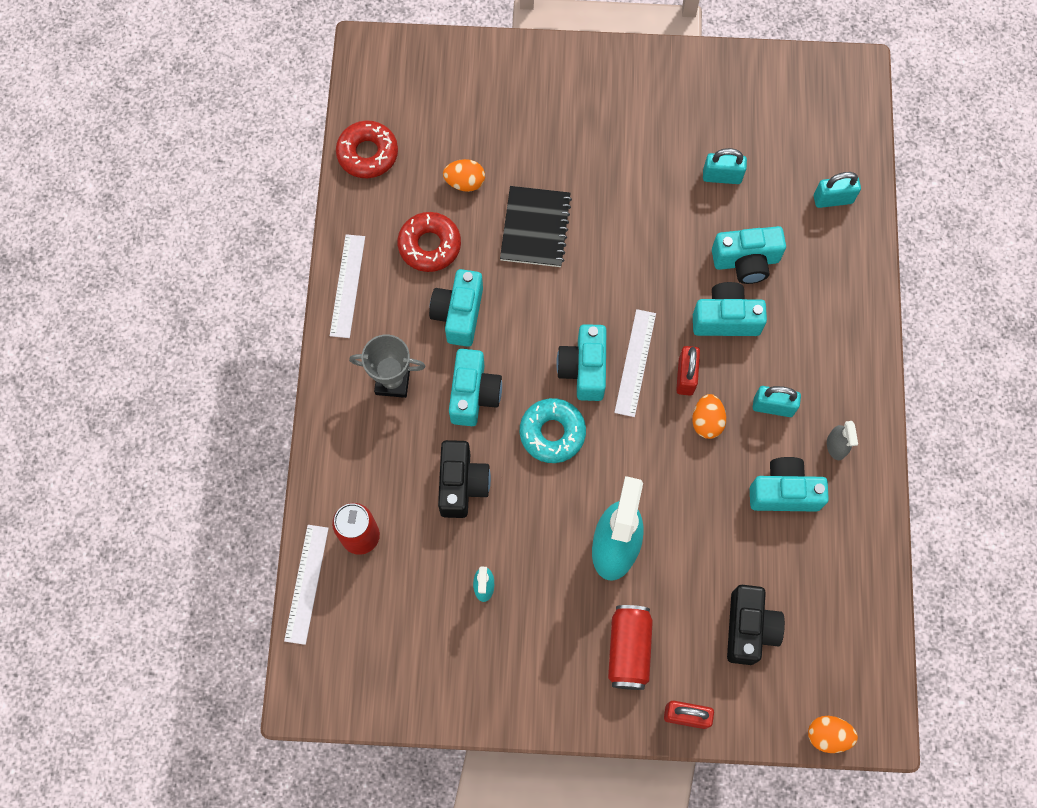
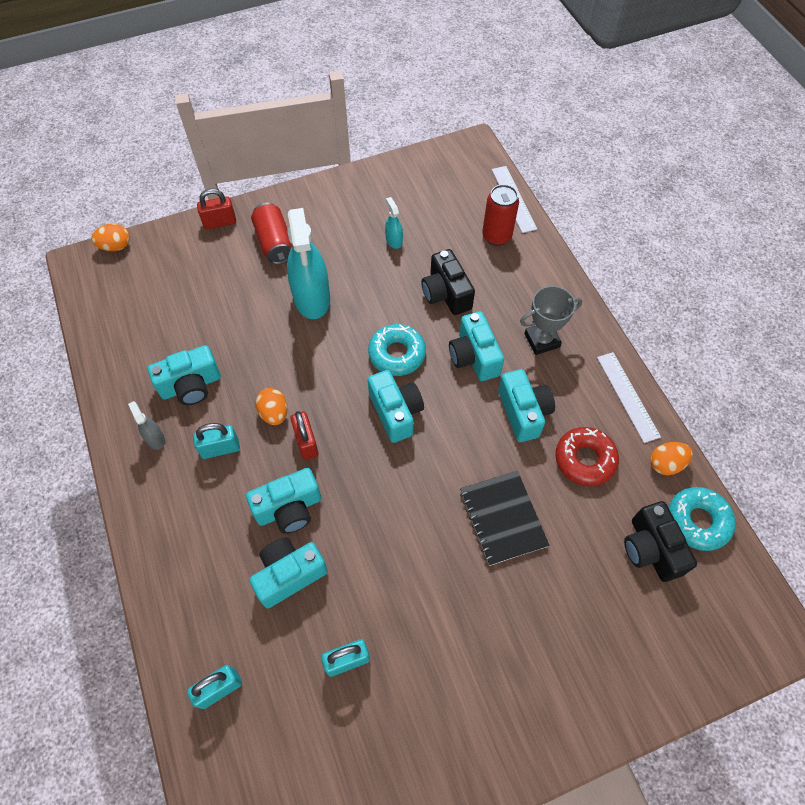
camera: 155 degrees right, 10 degrees down
(367, 154) = (697, 521): red donut -> turquoise donut
(465, 182) = (592, 534): orange egg -> orange egg (665, 464)
(635, 362) = (355, 435): white ruler -> none
(749, 628) = (191, 286): black camera -> black camera (650, 549)

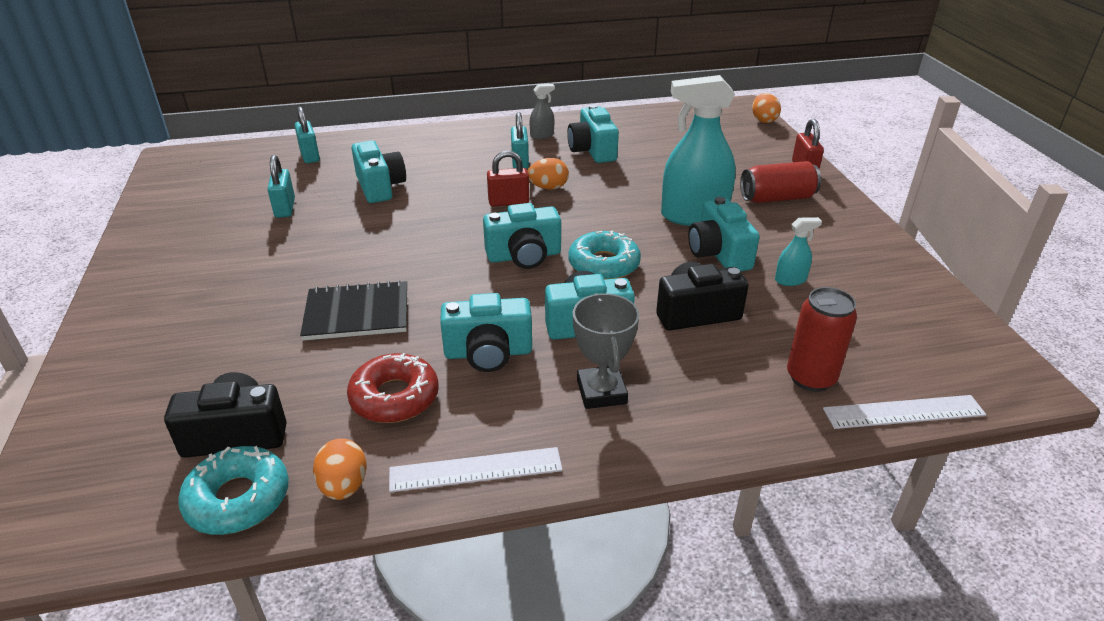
camera: 100 degrees right, 25 degrees down
(289, 508) = (442, 190): turquoise camera -> turquoise camera (718, 253)

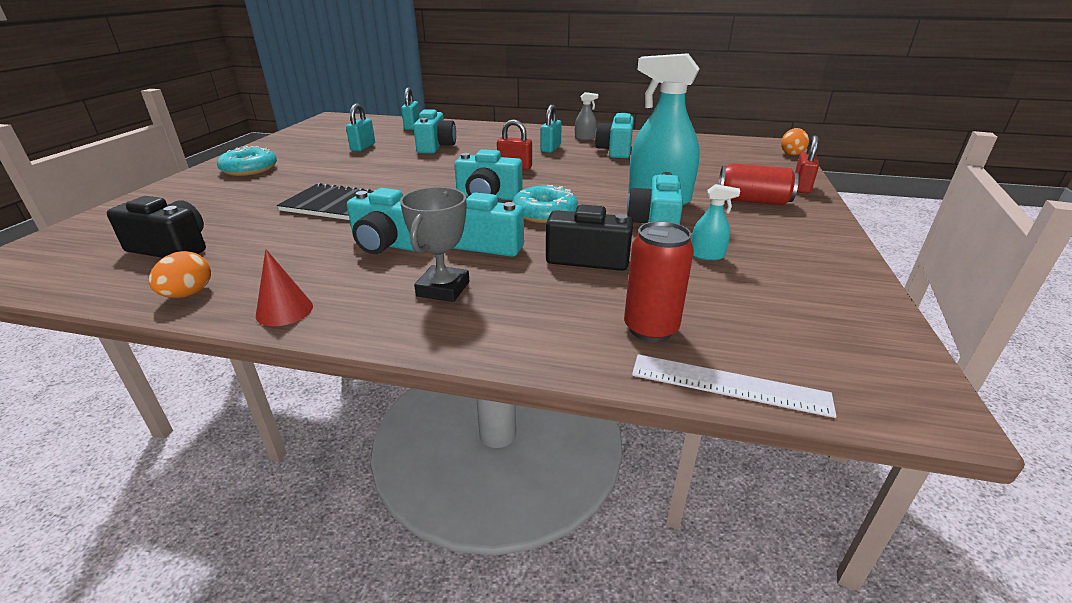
camera: 25 degrees right, 5 degrees down
(238, 499) = (120, 282): turquoise donut -> turquoise donut (249, 169)
(394, 397) = (291, 253): red donut -> none
(475, 469) = (284, 310): white ruler -> red cone
(548, 187) = (555, 164): orange egg -> none

